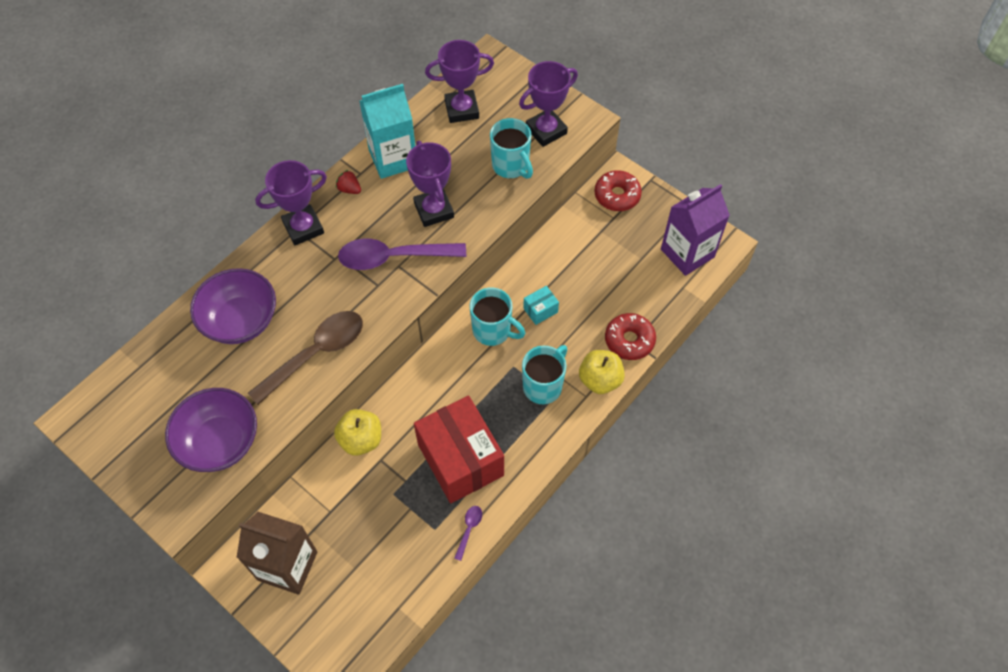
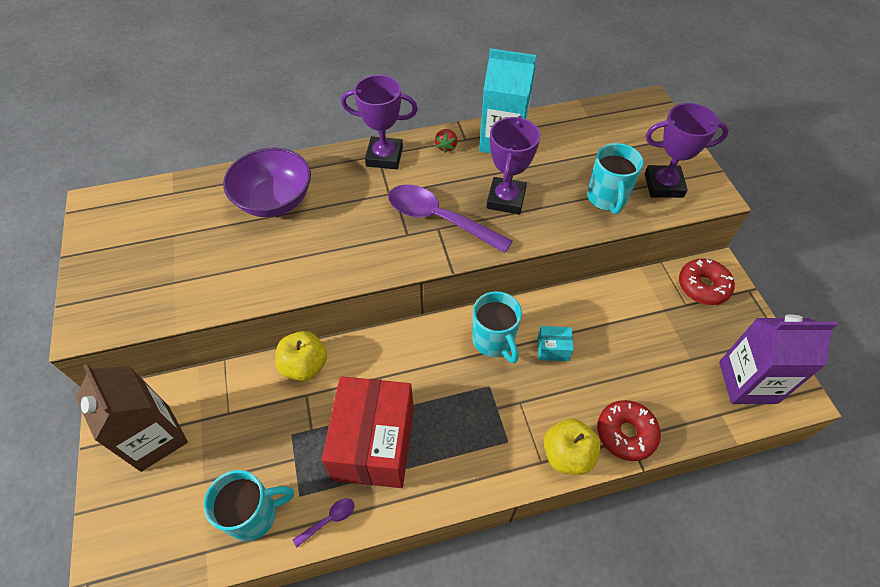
camera: 35 degrees right, 5 degrees down
(220, 442) = (172, 288): purple bowl -> none
(316, 354) = (308, 261): brown spoon -> none
(349, 189) = (446, 146): red strawberry -> red strawberry turned 150 degrees counterclockwise
(462, 109) = (593, 132): purple trophy -> none
(543, 386) = (505, 423): turquoise mug -> turquoise mug (254, 514)

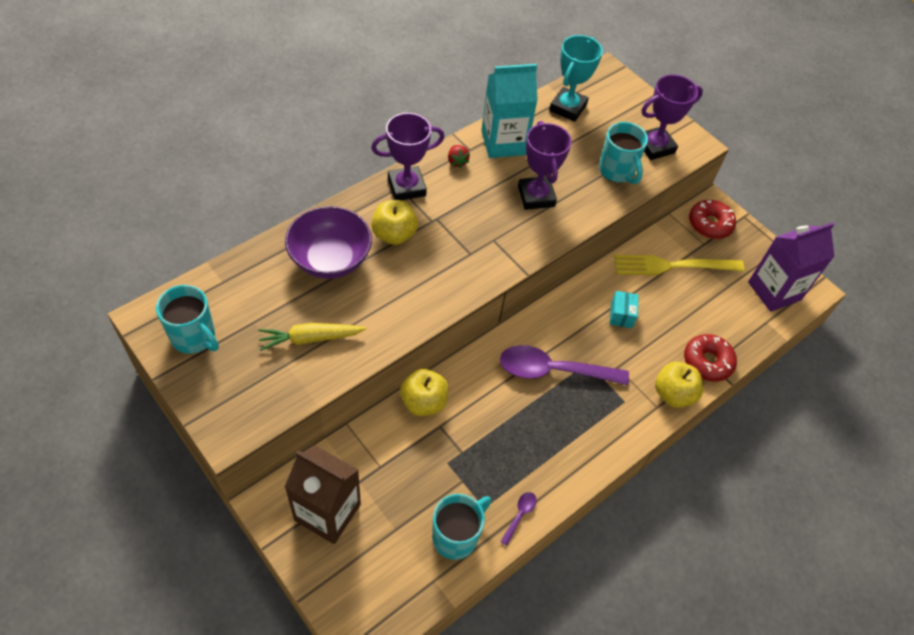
camera: 30 degrees left, 0 degrees up
(210, 266) = (310, 338): none -> yellow carrot
(346, 195) = (394, 234): none -> yellow apple
(374, 443) = (521, 443): red box -> none
(439, 219) = (490, 231): purple spoon -> purple spoon (553, 370)
(494, 341) = (571, 325): turquoise mug -> turquoise mug (194, 337)
(553, 349) = (621, 315): turquoise box -> turquoise box turned 60 degrees counterclockwise
(587, 125) = (568, 108): none -> turquoise trophy
(636, 316) = (671, 266): none -> yellow fork

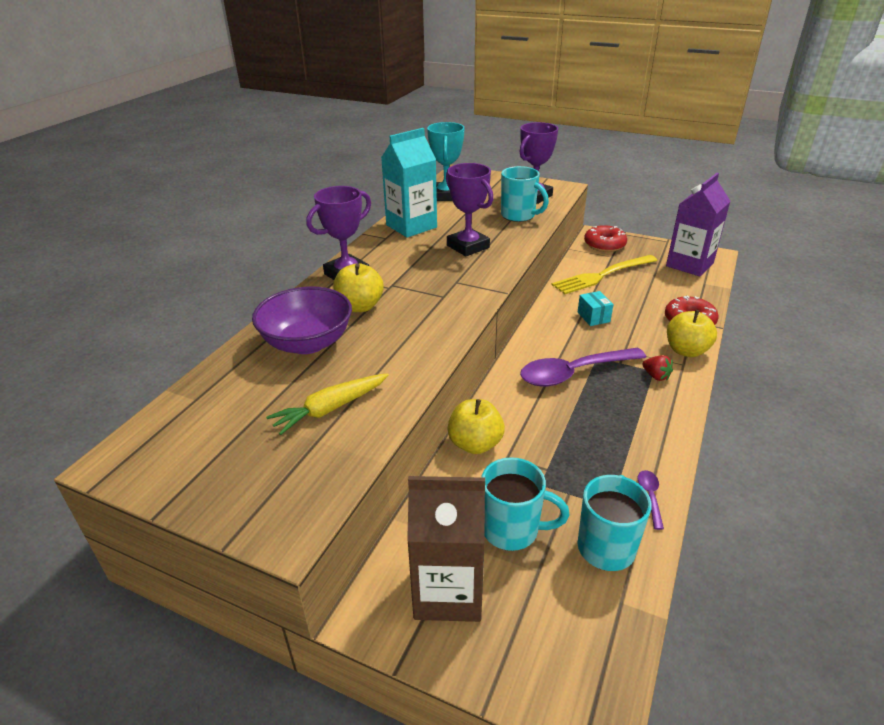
camera: 20 degrees left, 20 degrees down
(194, 337) = (187, 458): turquoise mug -> turquoise mug (512, 530)
(457, 161) = (380, 247): red strawberry -> red strawberry (656, 376)

